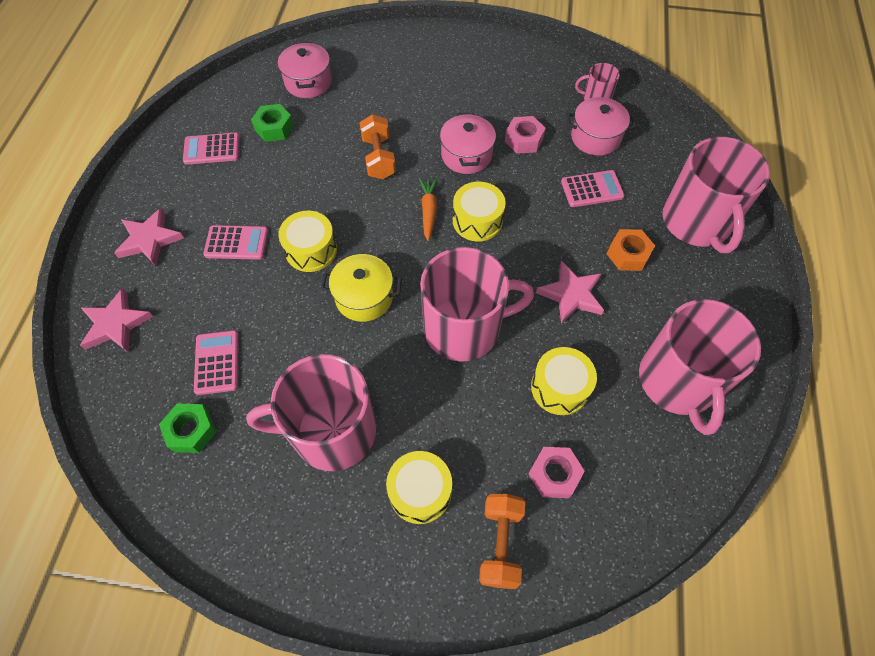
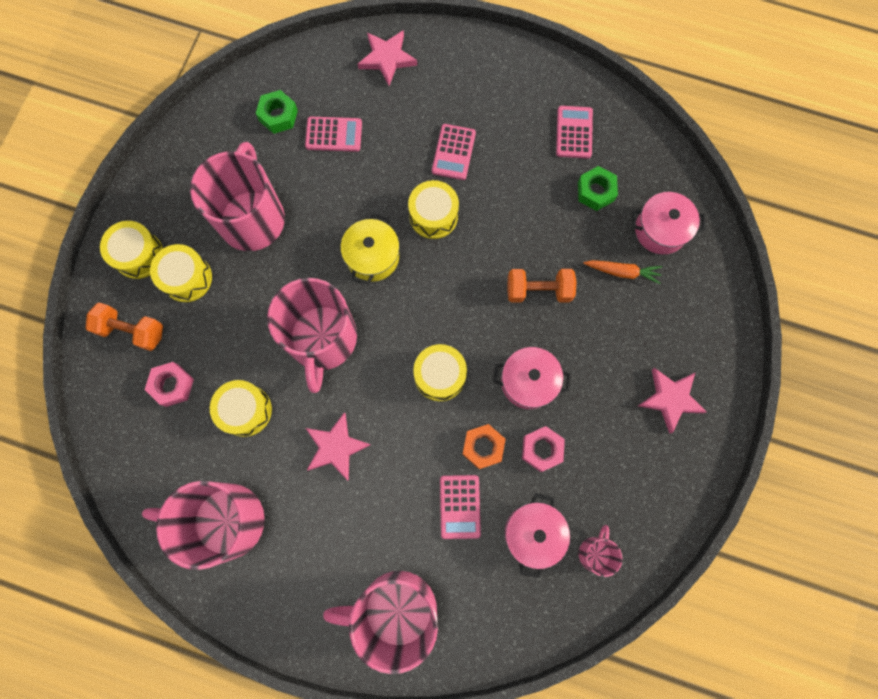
camera: 100 degrees right, 15 degrees up
(150, 240) = (470, 81): pink star -> pink star (670, 399)
(399, 564) = (139, 255): none -> yellow drum
(428, 211) = (460, 330): orange carrot -> orange carrot (622, 272)
(628, 254) = (370, 519): orange nut -> orange nut (483, 447)

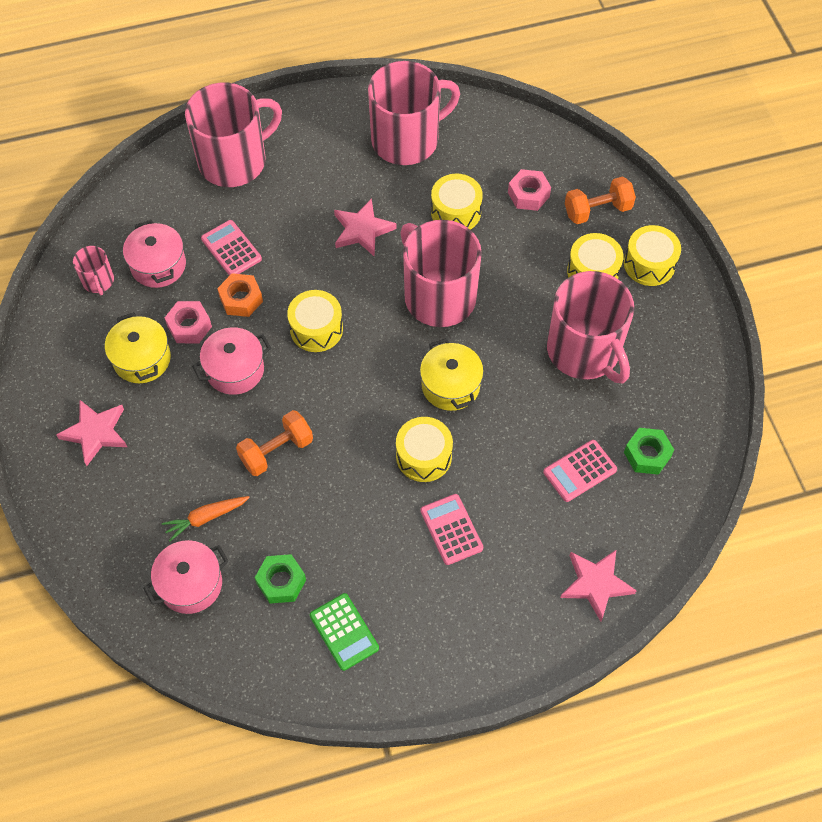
camera: 145 degrees right, 15 degrees down
(574, 132) = (344, 632): pink calculator -> green calculator
(598, 444) = (142, 359): none -> yellow pot

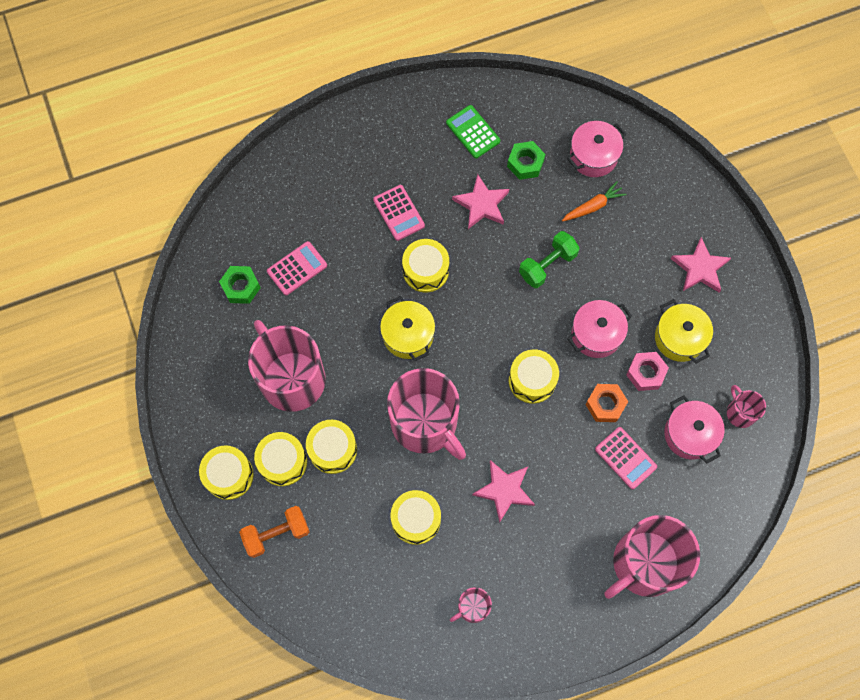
camera: 175 degrees right, 10 degrees up
(276, 451) = (547, 265): orange dumbbell -> green dumbbell
(407, 139) = (472, 607): pink mug -> pink mug, size x0.45
(528, 194) = (345, 547): pink nut -> none
(539, 279) = (332, 449): none -> yellow drum
(595, 584) = (286, 181): pink star -> pink star (482, 204)

